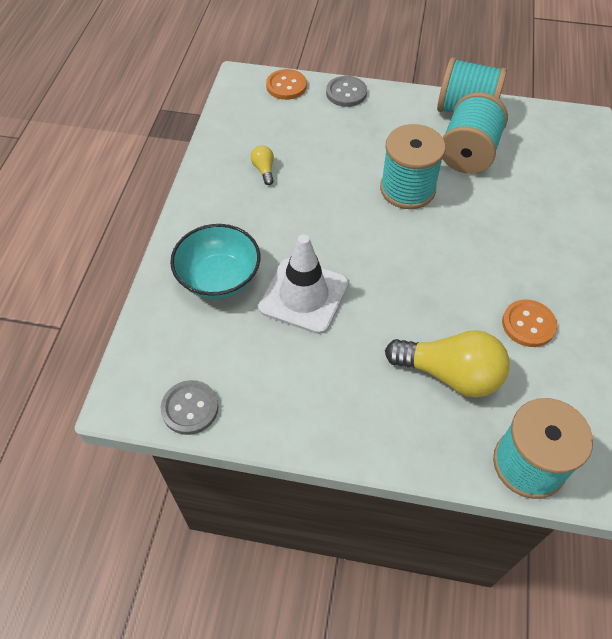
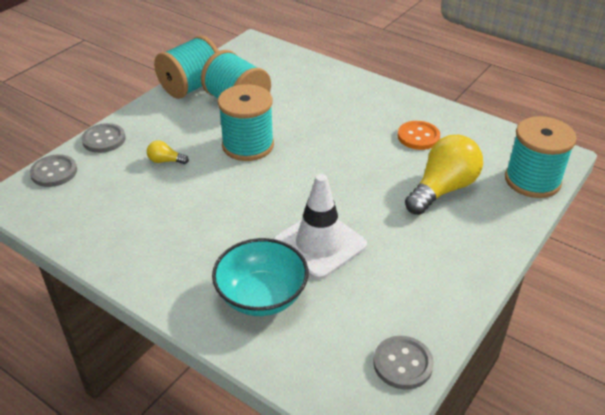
camera: 65 degrees left, 15 degrees down
(264, 170) = (150, 222): yellow light bulb -> yellow light bulb (165, 161)
(286, 86) = (54, 172): orange button -> grey button

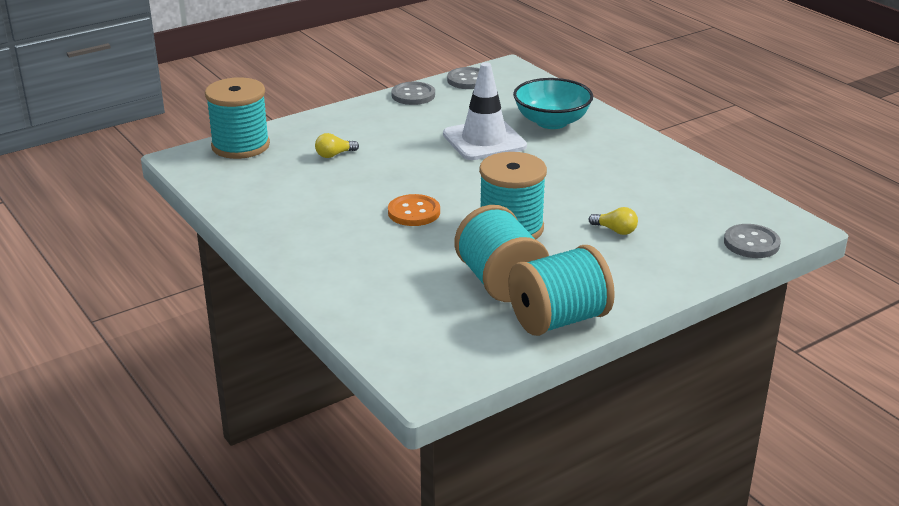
camera: 160 degrees left, 10 degrees down
(104, 139) = (692, 269): grey button -> grey button (413, 95)
(418, 137) = (306, 200): orange button -> orange button (414, 212)
(442, 189) = (334, 155): yellow light bulb -> yellow light bulb, size x0.44

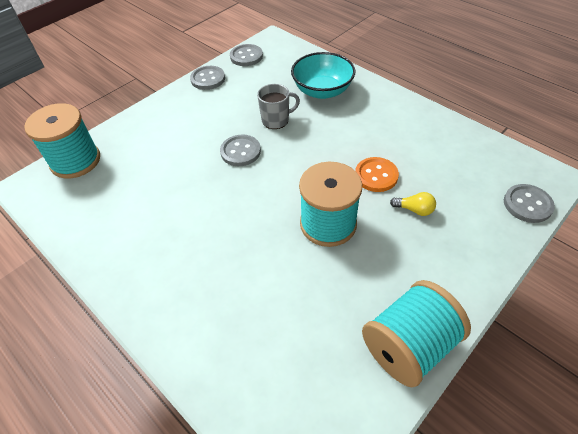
camera: 10 degrees left, 20 degrees up
(334, 155) = (157, 158): yellow light bulb -> none
(414, 212) = (240, 219): orange button -> orange button (376, 175)
(432, 161) = (240, 151): none -> grey button
(484, 140) = (276, 120): white traffic cone -> grey mug
(500, 282) = (340, 300): turquoise spool -> none

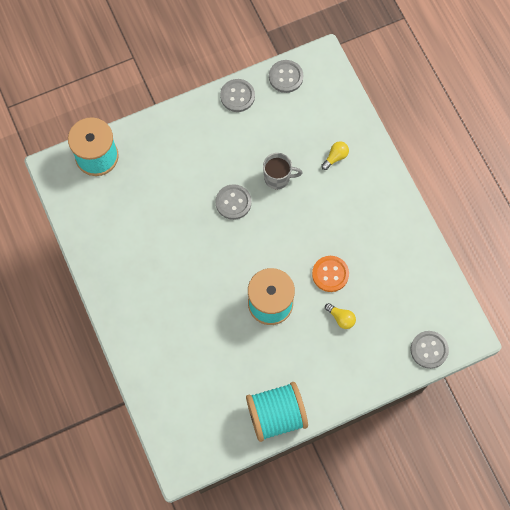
camera: 20 degrees right, 20 degrees up
(322, 91) = (335, 157): turquoise bowl -> yellow light bulb

